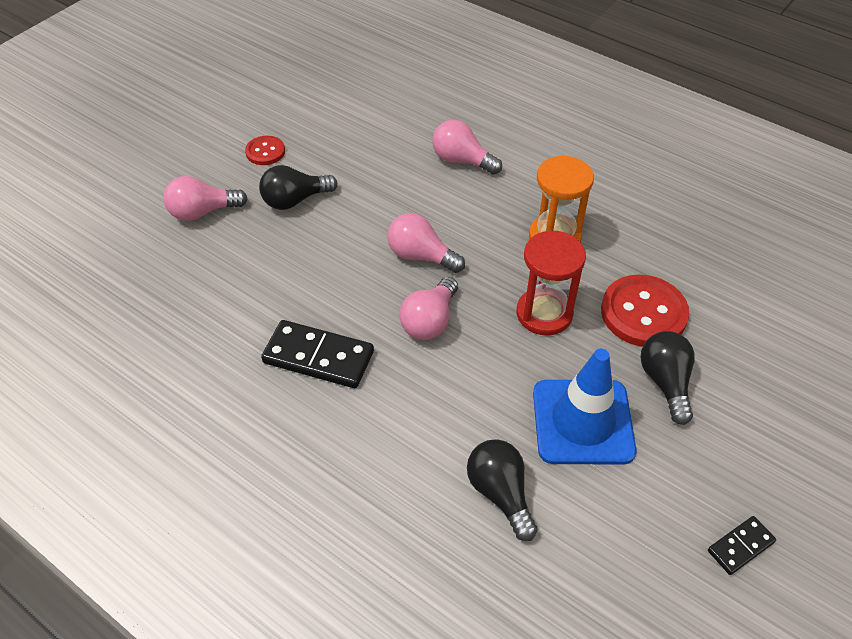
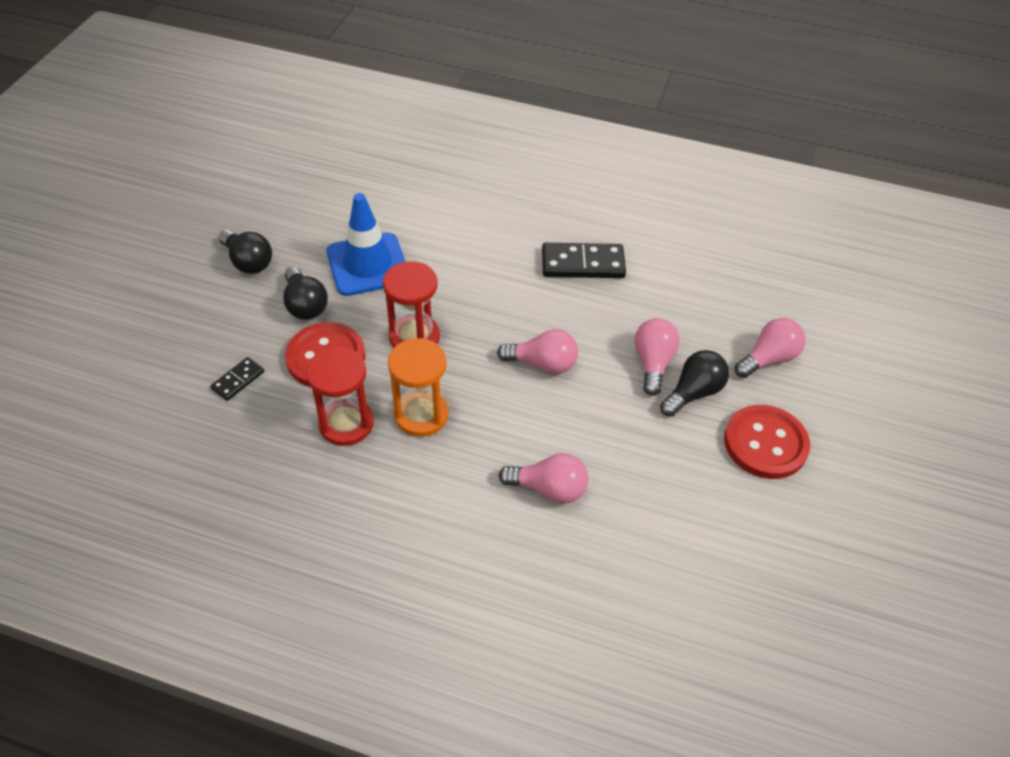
camera: 160 degrees right, 0 degrees up
(265, 152) = (765, 443): red button -> red button, size x1.84
(430, 321) = (509, 309): pink light bulb -> pink light bulb (653, 363)
(500, 493) = (417, 213): black light bulb -> black light bulb (248, 262)
(627, 245) = (346, 423): none -> red hourglass
(740, 546) = (254, 218): black domino -> black domino (238, 380)

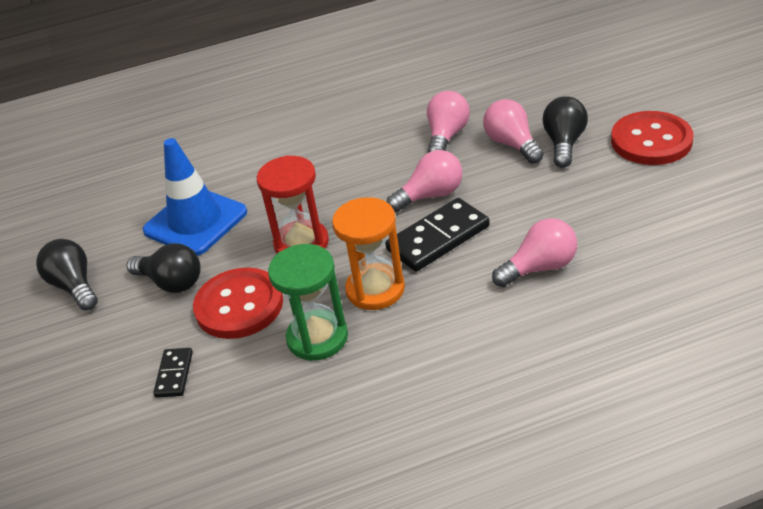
camera: 30 degrees left, 10 degrees down
(248, 262) = (74, 286): black light bulb -> black light bulb turned 135 degrees counterclockwise
(346, 423) = (317, 338): red hourglass -> green hourglass
(583, 264) = (380, 118): black domino -> black domino (438, 238)
(768, 358) = (587, 93): pink light bulb -> pink light bulb (446, 136)

